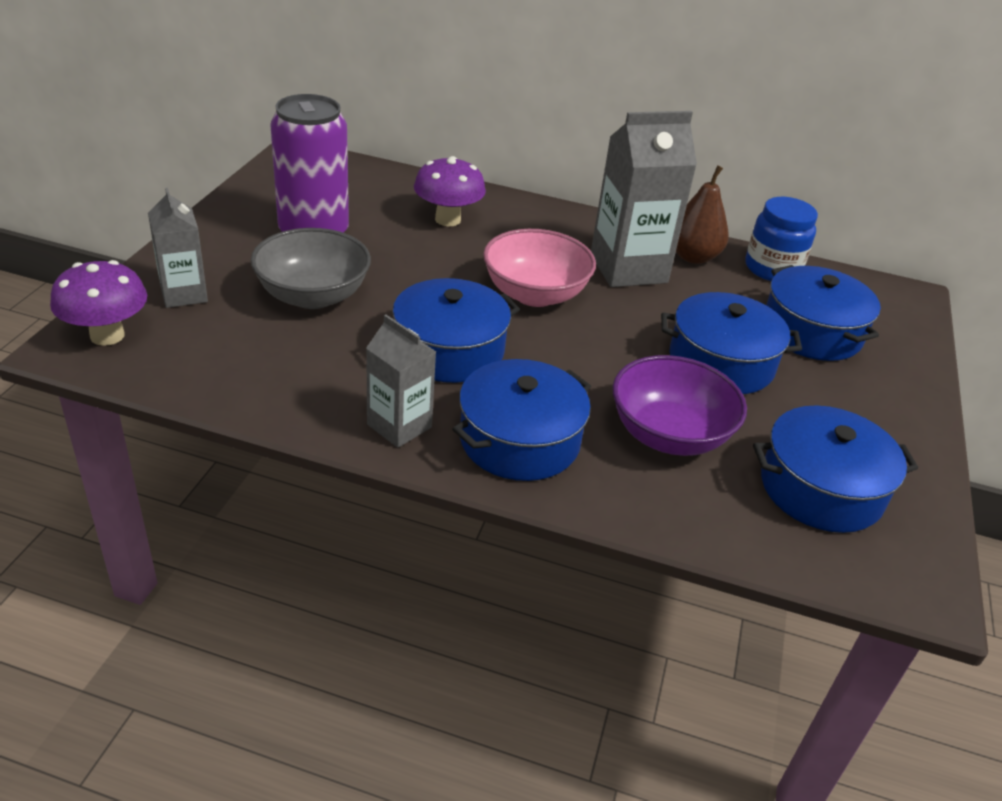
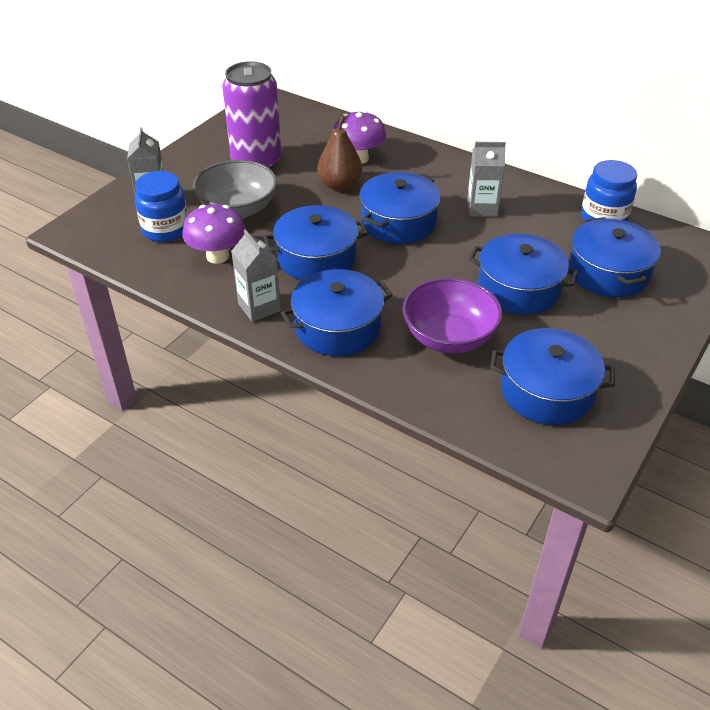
camera: 20 degrees right, 5 degrees up
(107, 335) = (95, 225): purple mushroom -> purple mushroom (217, 256)
(218, 332) = (166, 230): none -> blue jar
(535, 294) = (398, 222): pink bowl -> blue pot
(628, 268) = (482, 208): grey carton -> grey carton, size x0.59
(693, 257) = (541, 203): brown pear -> brown pear (340, 185)

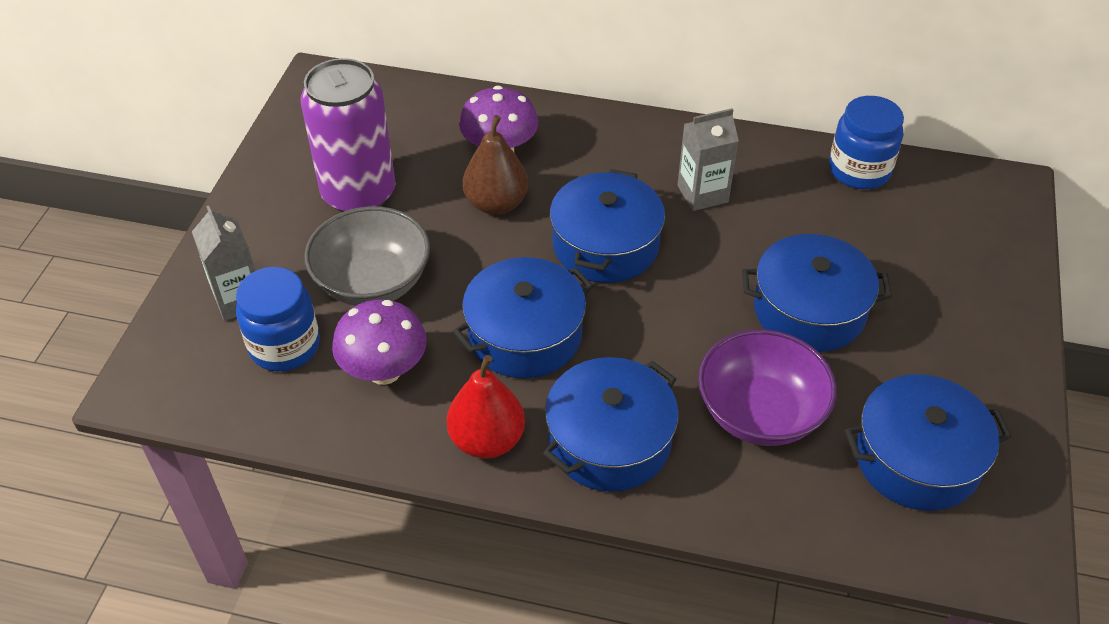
camera: 20 degrees left, 5 degrees up
(259, 307) = (487, 440): grey carton -> red pear
(608, 272) = (904, 254): blue pot -> none

